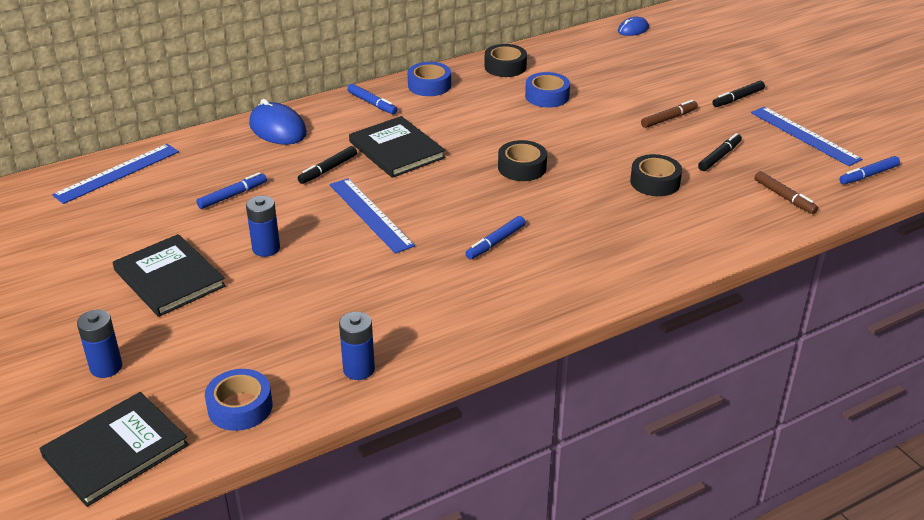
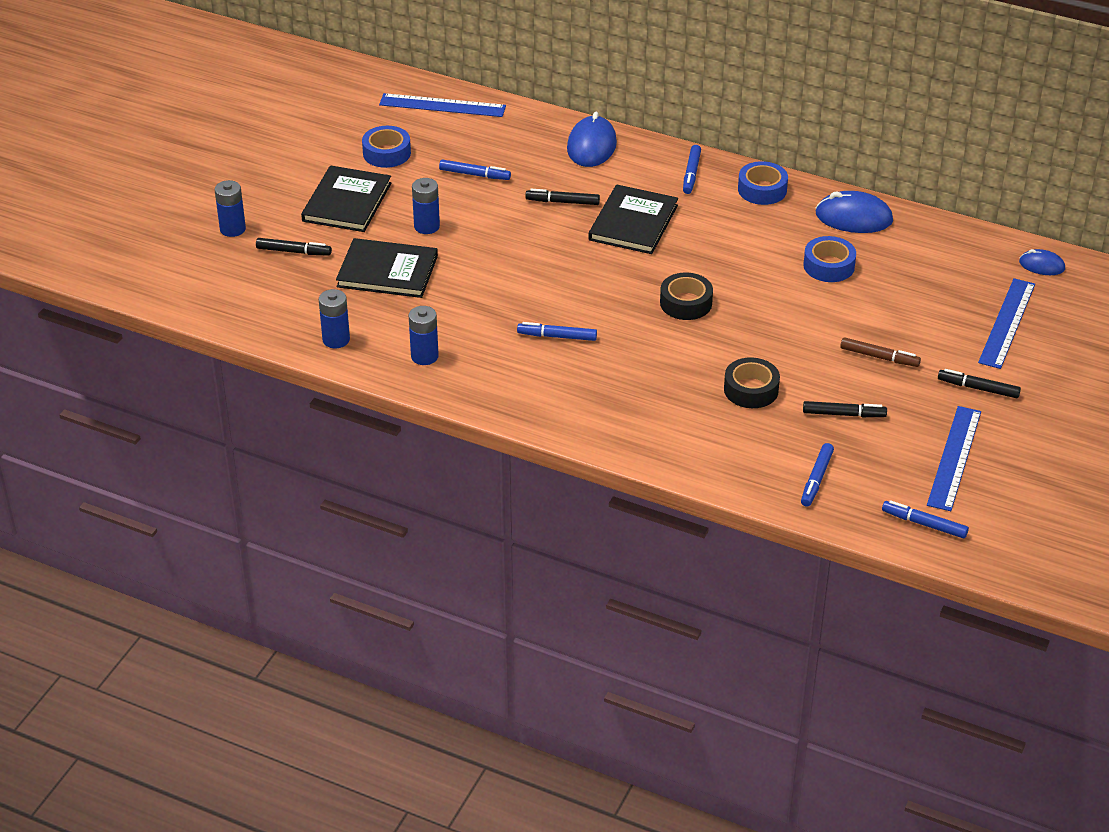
camera: 55 degrees right, 5 degrees up
(115, 451) = (165, 277): black book -> black book (387, 271)
(195, 341) = (294, 251): none -> black marker
(240, 407) = (249, 306): blue tape -> blue tape (386, 153)
(370, 214) = (524, 254): blue ruler -> blue ruler (1007, 323)
(443, 325) = (424, 356): none -> blue battery
(505, 67) = (853, 217): black tape -> blue mouse
(784, 197) = (816, 479): brown marker -> blue marker

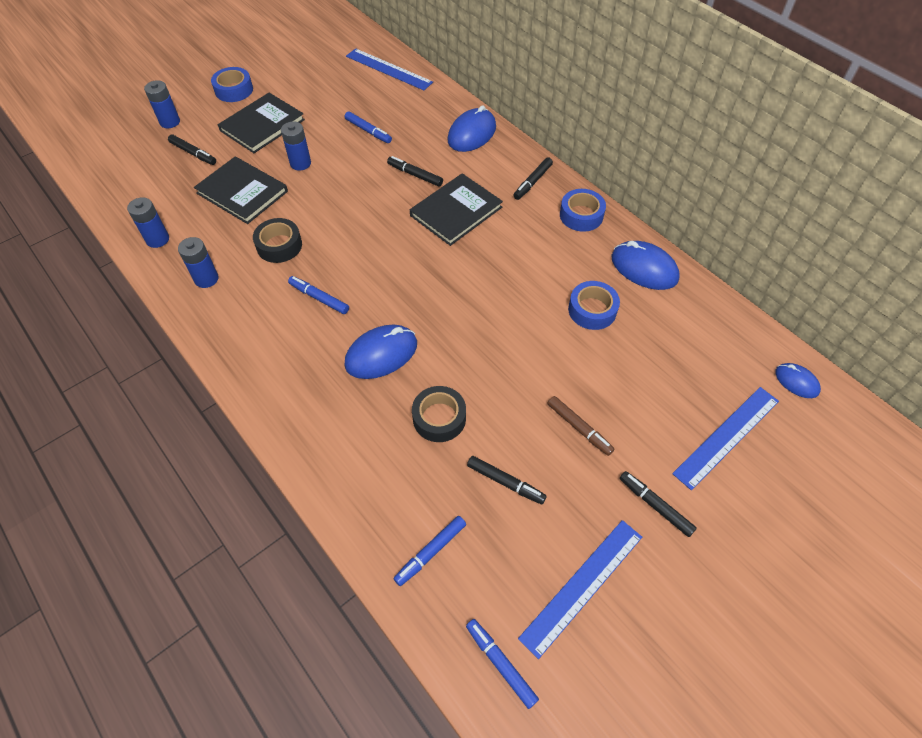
camera: 25 degrees right, 15 degrees up
(386, 153) = (321, 95): blue tape -> blue tape (234, 90)
(657, 361) = (381, 354): none -> blue mouse
(686, 303) = (445, 303): black tape -> black tape (279, 245)
(691, 174) = (532, 182): blue marker -> black marker

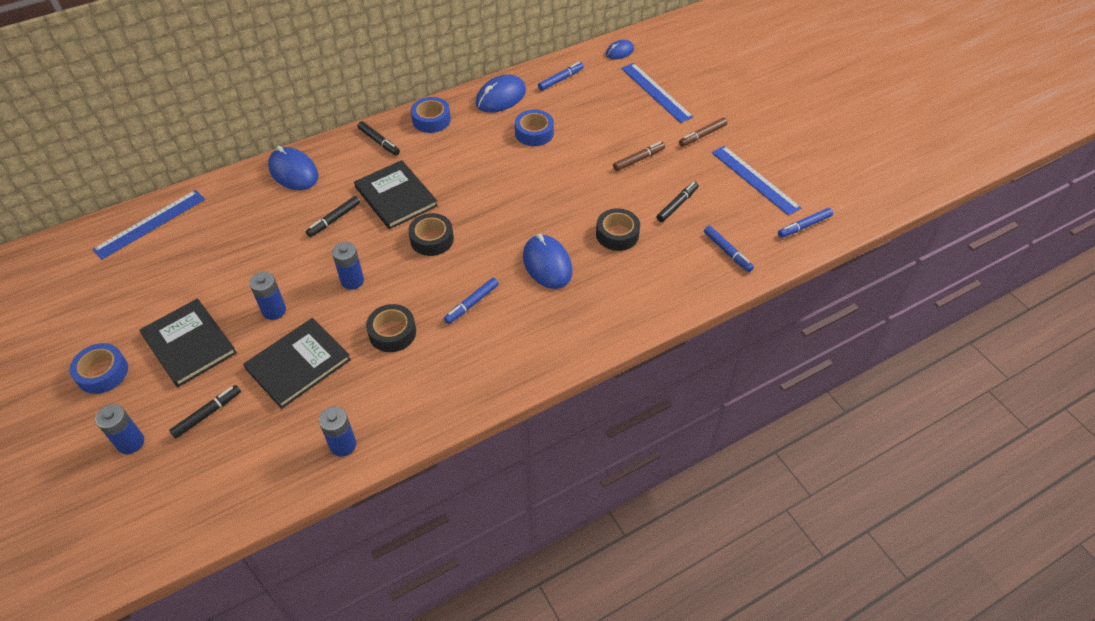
camera: 80 degrees left, 5 degrees down
(206, 279) = (418, 396): blue battery -> blue battery (352, 281)
(368, 131) = (249, 250): blue marker -> blue marker (561, 79)
(402, 250) = (432, 239): none -> black tape
(655, 505) = (702, 135): black marker -> brown marker

